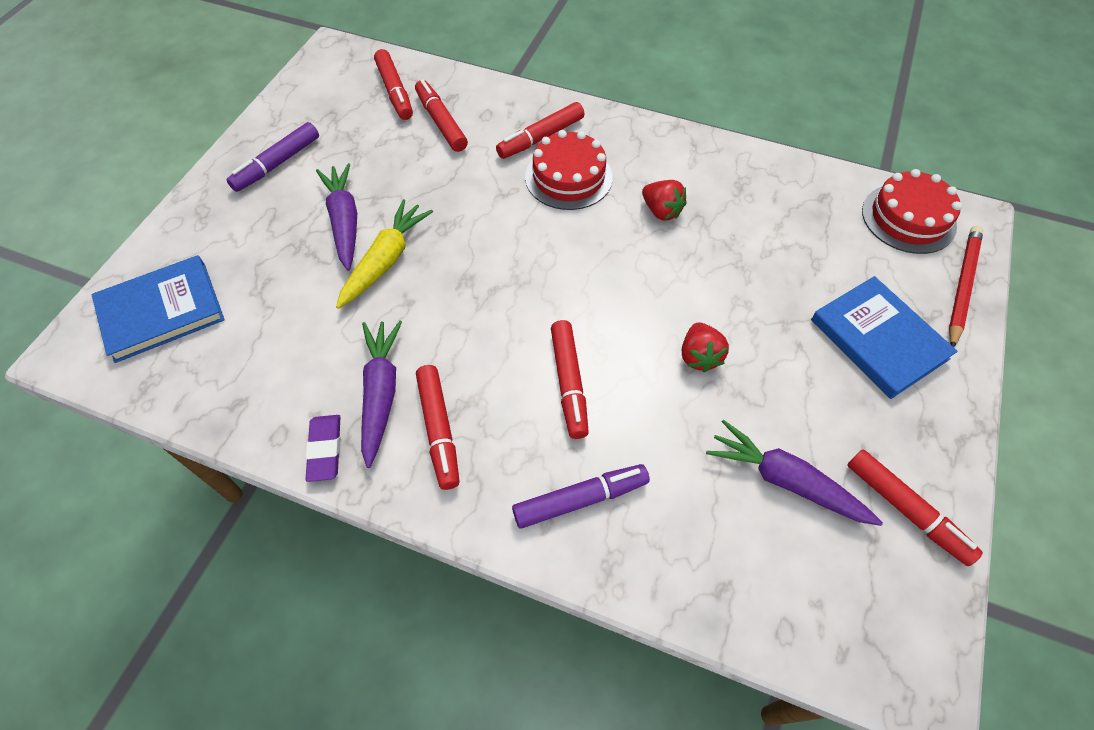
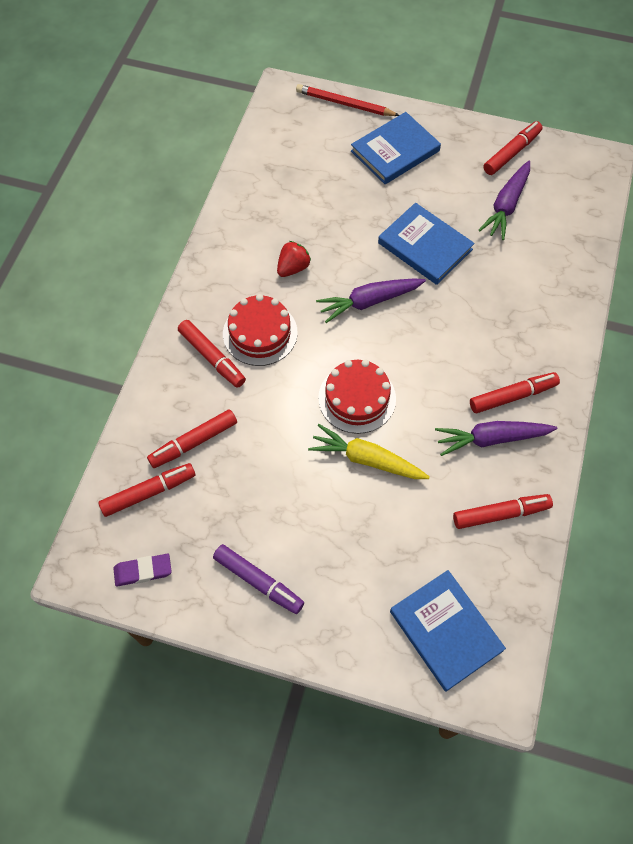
camera: 95 degrees left, 5 degrees up
(325, 449) = (543, 466): purple eraser -> purple eraser (143, 571)
(344, 222) = (327, 502): purple carrot -> purple carrot (369, 301)
(569, 383) = (460, 321): red marker -> red marker (501, 514)
(580, 499) = (543, 309): purple marker -> none
(699, 356) = (425, 246): red strawberry -> blue book
(908, 218) = (286, 122): red cake -> red cake (357, 398)

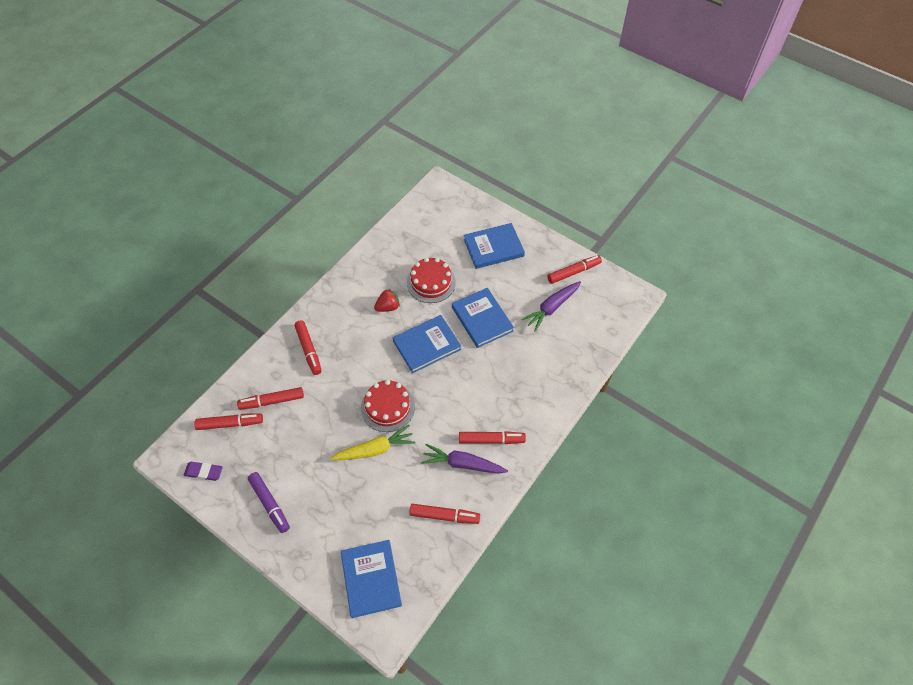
camera: 20 degrees right, 5 degrees down
(260, 333) = (346, 344): red cake -> red cake (431, 282)
(344, 104) = (475, 205): red pencil -> none
(367, 459) = (375, 449): yellow carrot -> yellow carrot turned 120 degrees clockwise
(369, 301) = (427, 345): purple carrot -> blue book

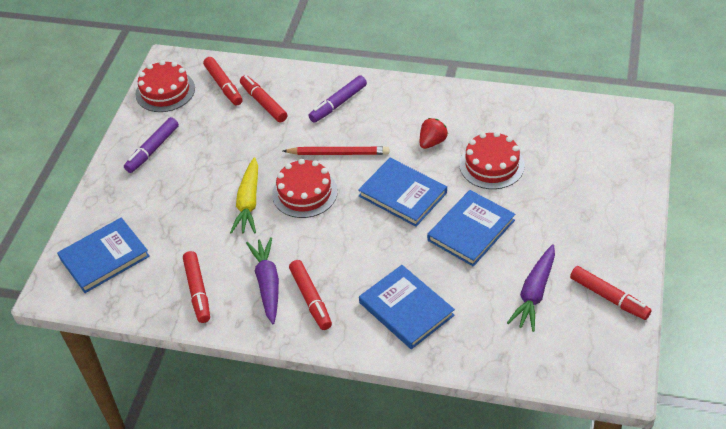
camera: 70 degrees right, 10 degrees down
(204, 472) = (165, 91): purple eraser -> red cake
(309, 350) = (338, 104): red marker -> purple marker
(361, 369) = (338, 153): none -> red pencil
(375, 449) = (248, 202): yellow carrot -> yellow carrot turned 45 degrees clockwise
(388, 307) = (432, 142): red strawberry -> red strawberry turned 90 degrees counterclockwise
(493, 247) = (586, 202): blue book -> blue book (406, 309)
(551, 308) = (534, 293): purple carrot -> purple carrot turned 90 degrees counterclockwise

